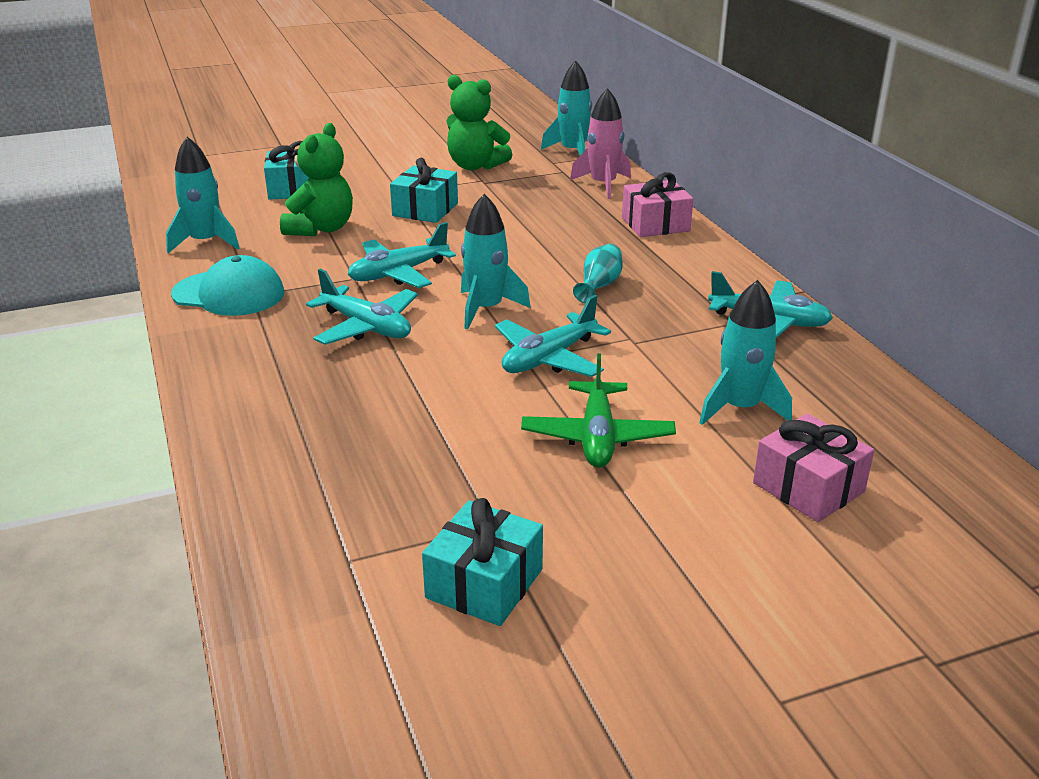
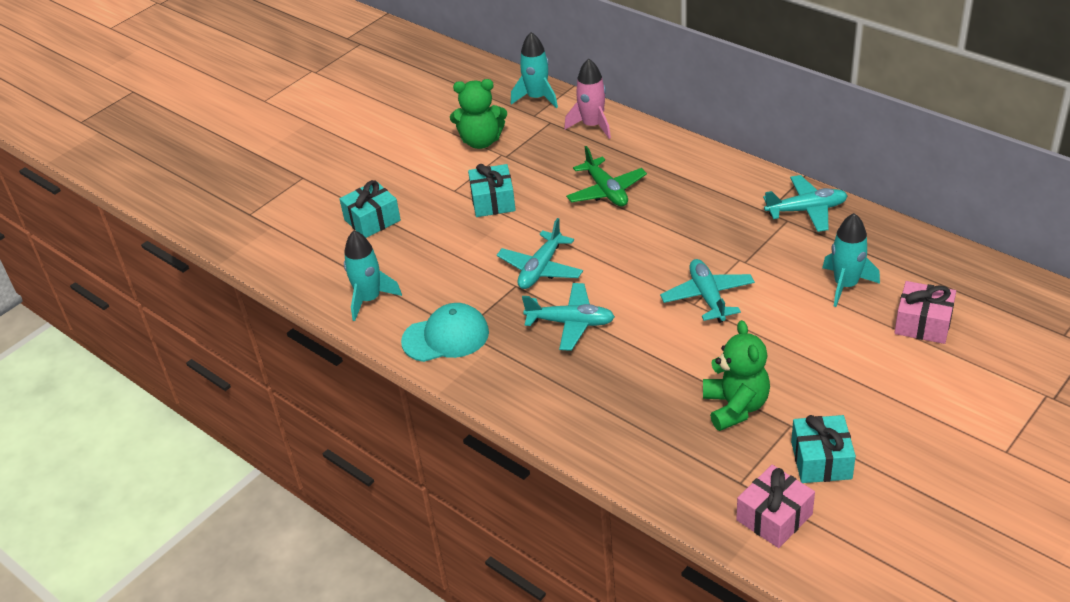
camera: 25 degrees left, 10 degrees up
(321, 229) = (439, 251): green teddy bear -> green teddy bear (735, 407)
(486, 309) = (630, 274): turquoise rocket -> none
(549, 358) = (707, 297): turquoise plane -> turquoise plane turned 150 degrees clockwise
(597, 437) = (789, 341): green plane -> green plane (606, 191)
(599, 286) = (680, 224): turquoise vase -> none
(655, 224) = (663, 151): pink gift -> pink gift (774, 517)

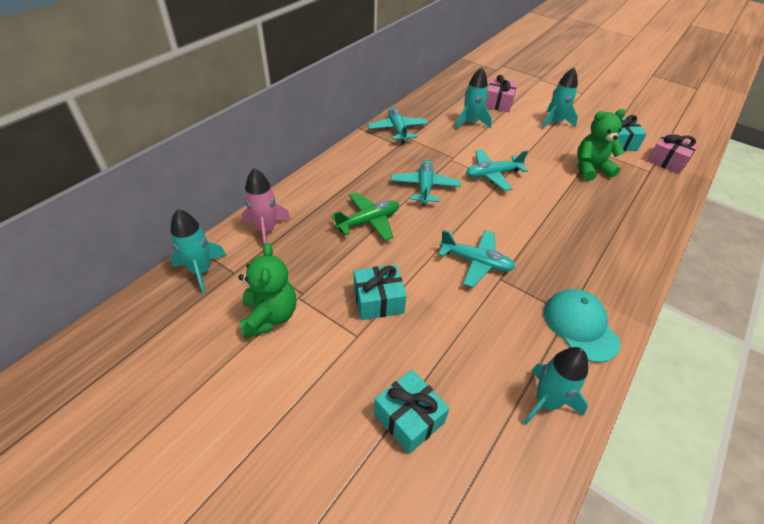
camera: 100 degrees left, 5 degrees up
(570, 323) = (538, 243): turquoise plane -> turquoise plane (425, 187)
(874, 388) = (554, 122): none -> turquoise rocket

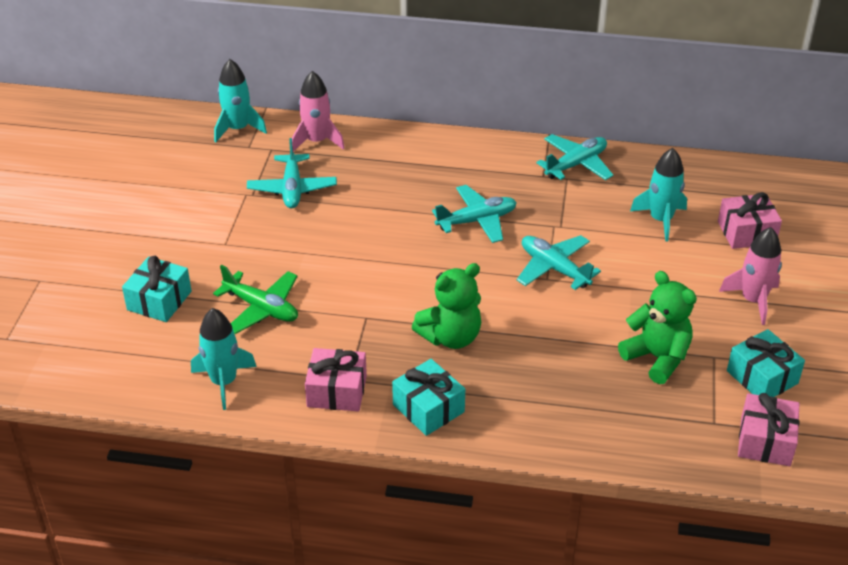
camera: 65 degrees right, 5 degrees down
(270, 316) = (214, 187): green teddy bear -> green teddy bear (451, 337)
(368, 221) = (381, 200): green plane -> green plane (261, 308)
(378, 300) = (275, 242): turquoise gift -> turquoise gift (428, 408)
(476, 262) = (378, 293): turquoise plane -> turquoise plane (292, 189)
(554, 122) = (753, 300): turquoise rocket -> pink rocket
(580, 326) = (337, 391): turquoise cap -> pink gift

